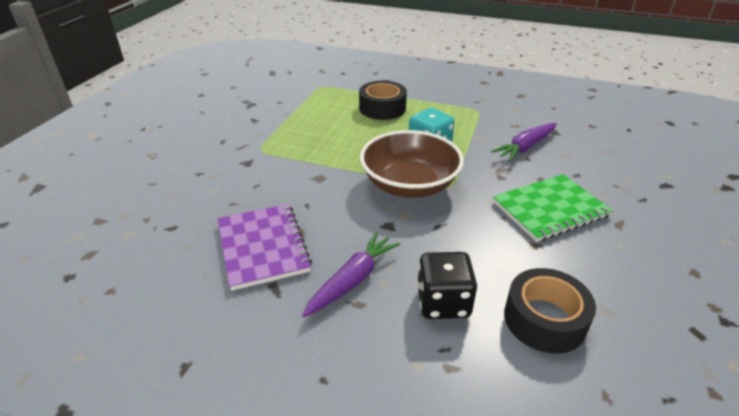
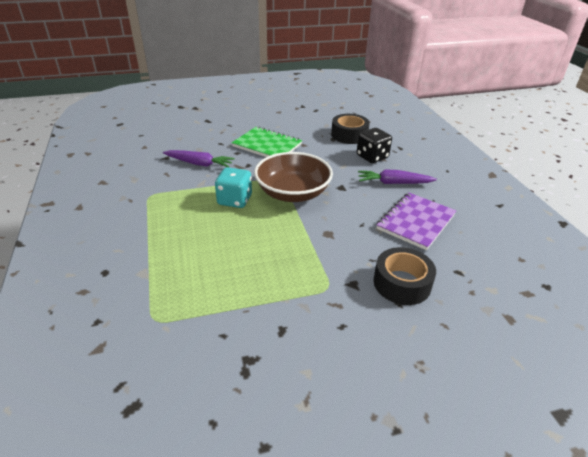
camera: 125 degrees left, 0 degrees up
(382, 108) = (183, 247): black tape -> black tape (402, 283)

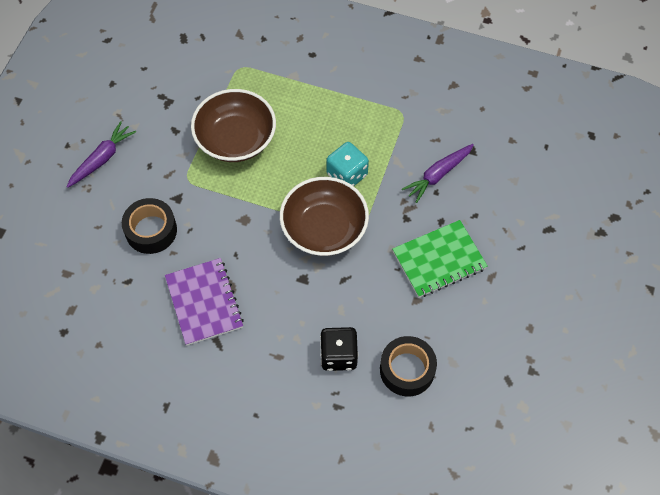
camera: 125 degrees right, 25 degrees up
(253, 277) = (236, 139): none -> brown bowl
(394, 183) = (274, 335): purple carrot -> purple carrot (102, 159)

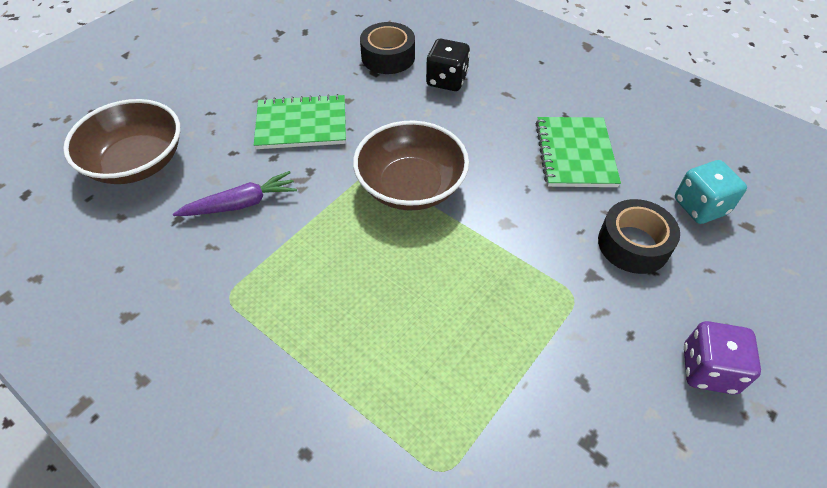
camera: 160 degrees left, 10 degrees down
(102, 159) = (708, 369): purple carrot -> purple dice
(204, 302) = (575, 154): purple notebook -> green notebook
(236, 139) = (488, 335): brown bowl -> brown bowl (136, 162)
(347, 175) = (352, 237): turquoise dice -> turquoise dice (700, 206)

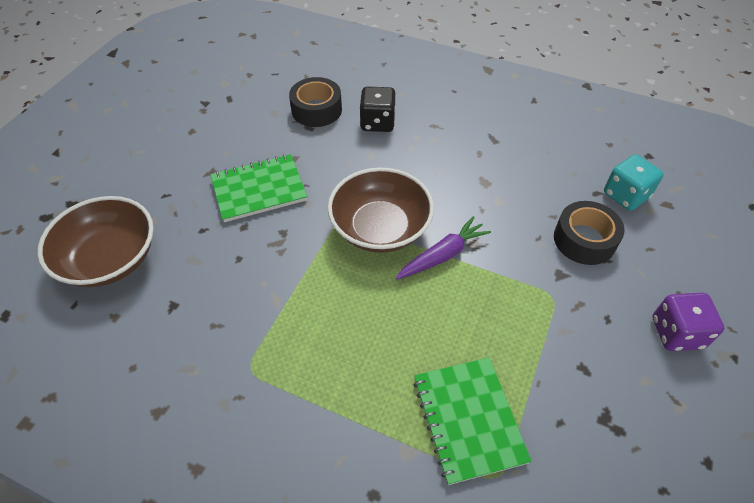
camera: 15 degrees left, 0 degrees up
(240, 204) = (229, 278): purple carrot -> purple carrot (442, 255)
(575, 154) = (511, 169): green notebook -> green notebook (468, 419)

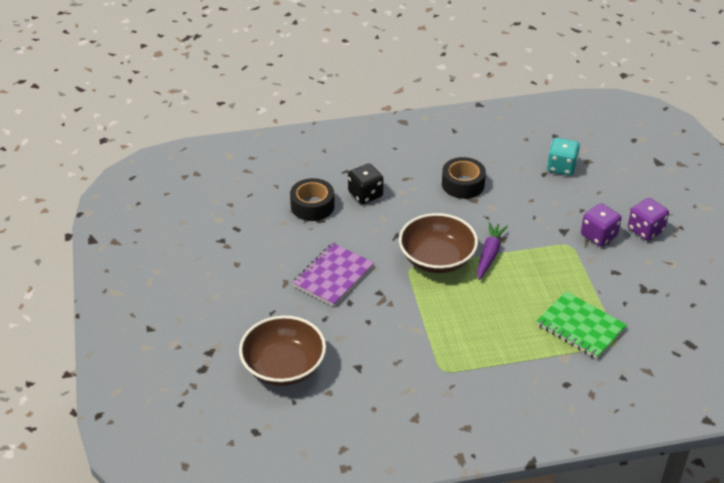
camera: 35 degrees left, 10 degrees down
(259, 190) = (333, 276): green notebook -> purple notebook
(584, 240) = (560, 205): black tape -> black tape (463, 184)
(602, 305) = (598, 236): none -> purple dice

